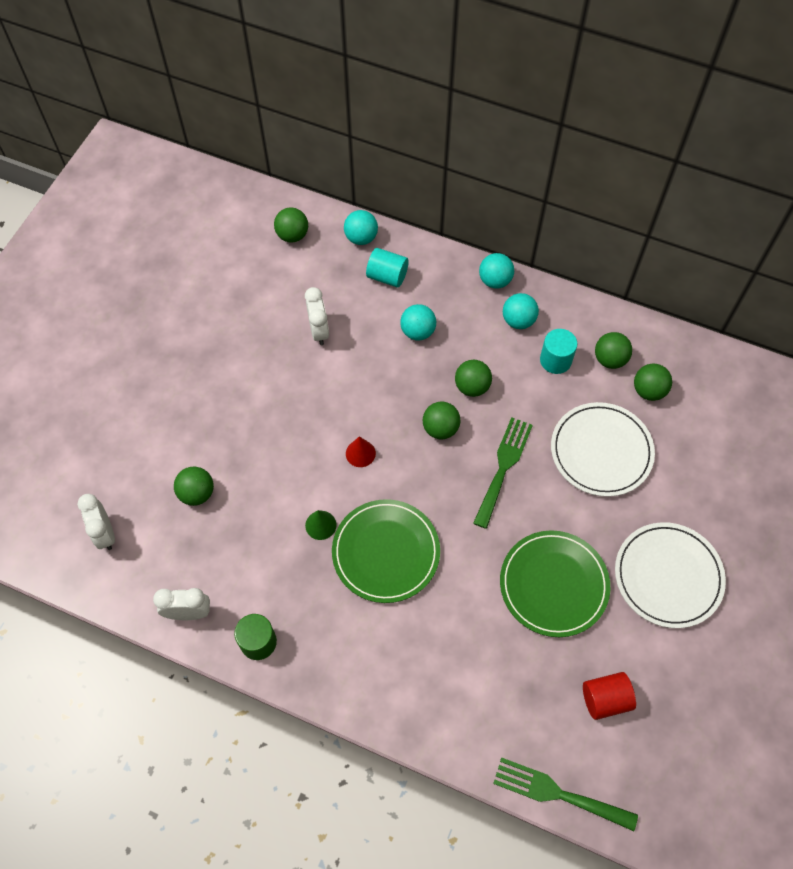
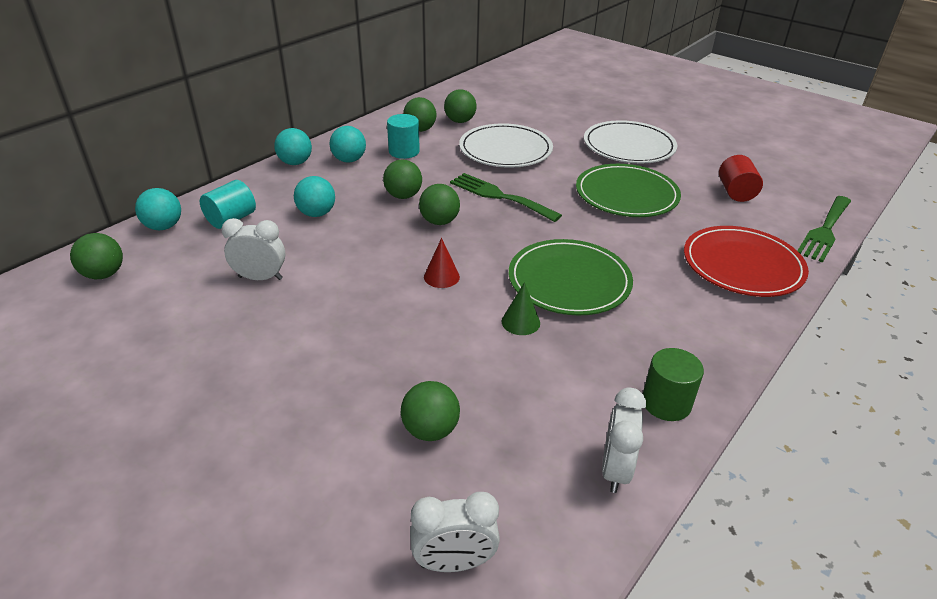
camera: 75 degrees left, 25 degrees down
(461, 703) = (742, 265): none -> red plate

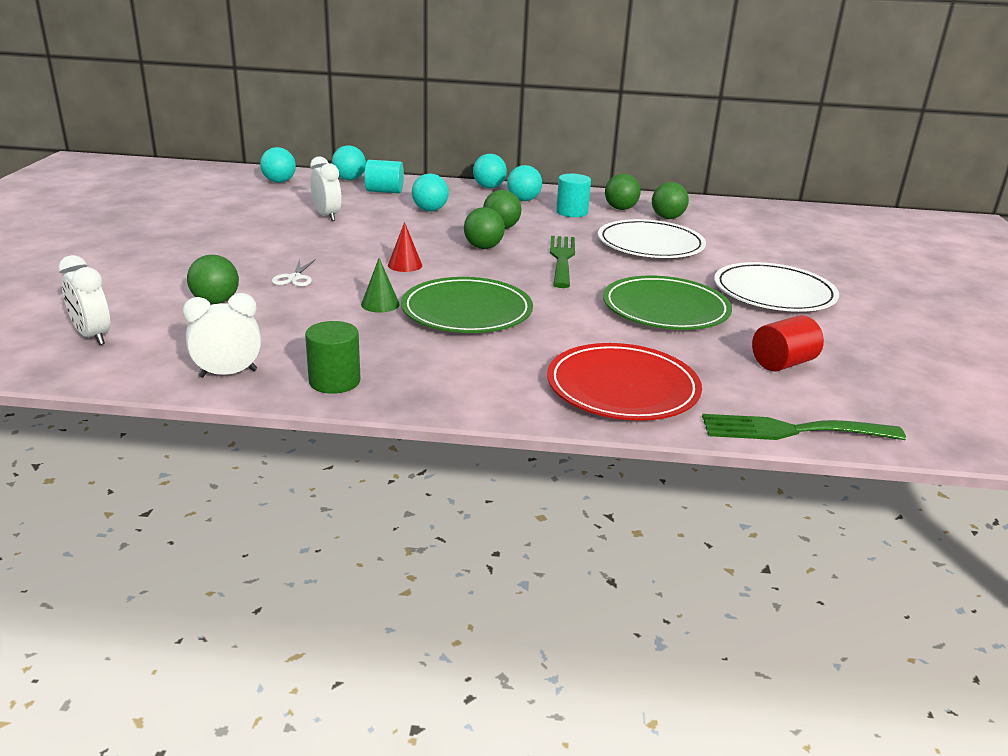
camera: 55 degrees right, 10 degrees down
(104, 274) = (279, 182): green ball -> turquoise ball
(413, 354) = (294, 278): none -> white scissors

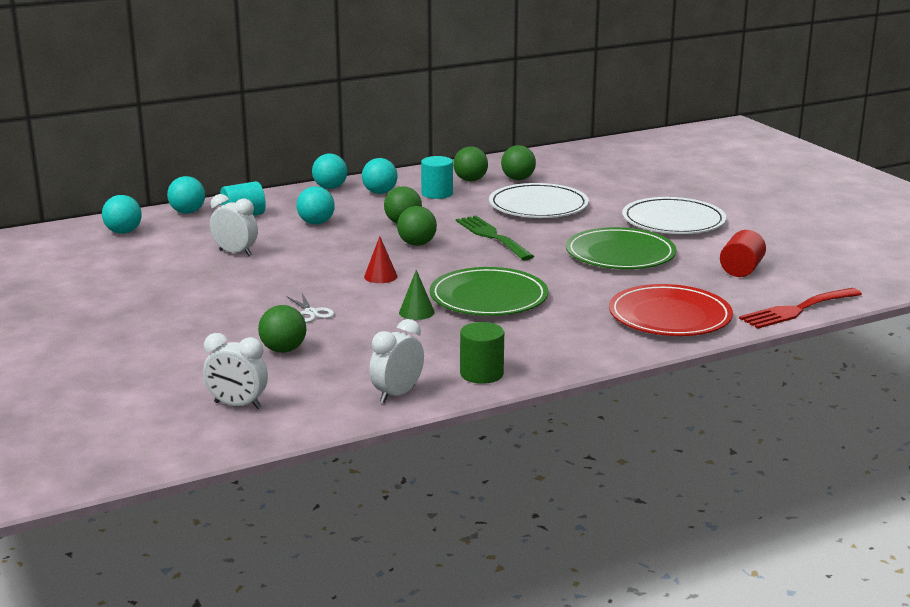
camera: 30 degrees left, 5 degrees down
(791, 430) = (797, 310): green fork -> red fork

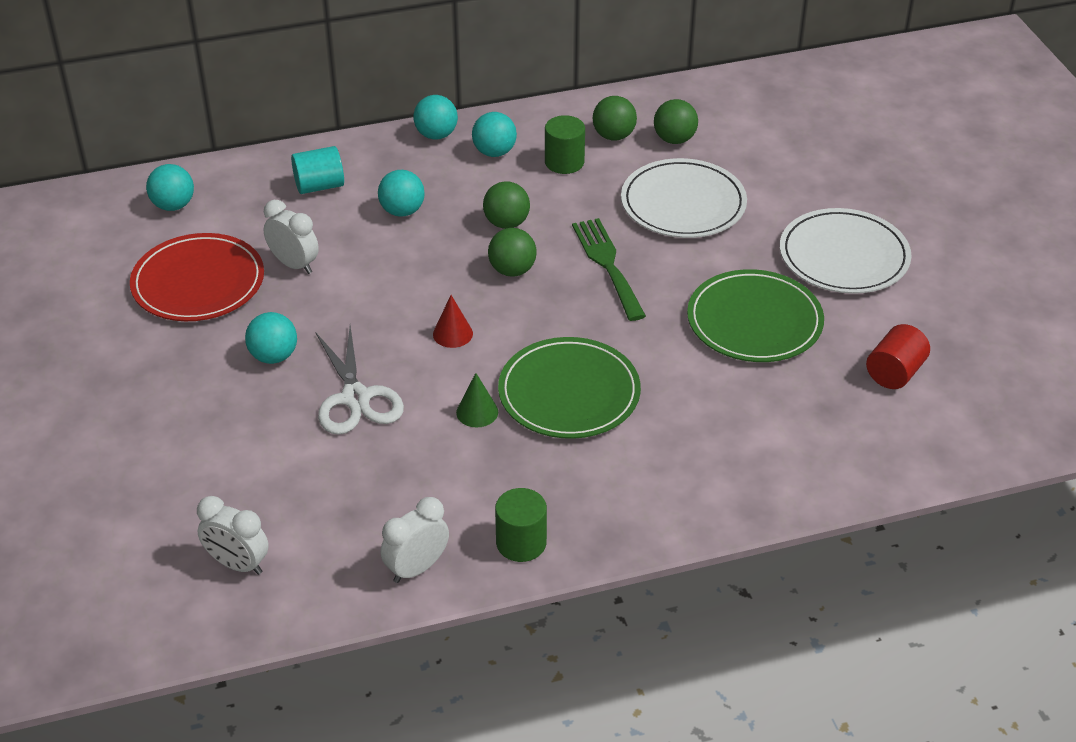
camera: 10 degrees right, 20 degrees up
(187, 212) = (255, 171): turquoise ball -> turquoise ball (274, 356)
(283, 350) = (309, 467): green ball -> none
(311, 313) = (355, 398): white scissors -> white scissors, size x1.88
(437, 193) = (564, 162): turquoise cylinder -> green cylinder
(669, 316) = (775, 458): red plate -> red plate (198, 282)
(797, 310) = (935, 465): red fork -> none

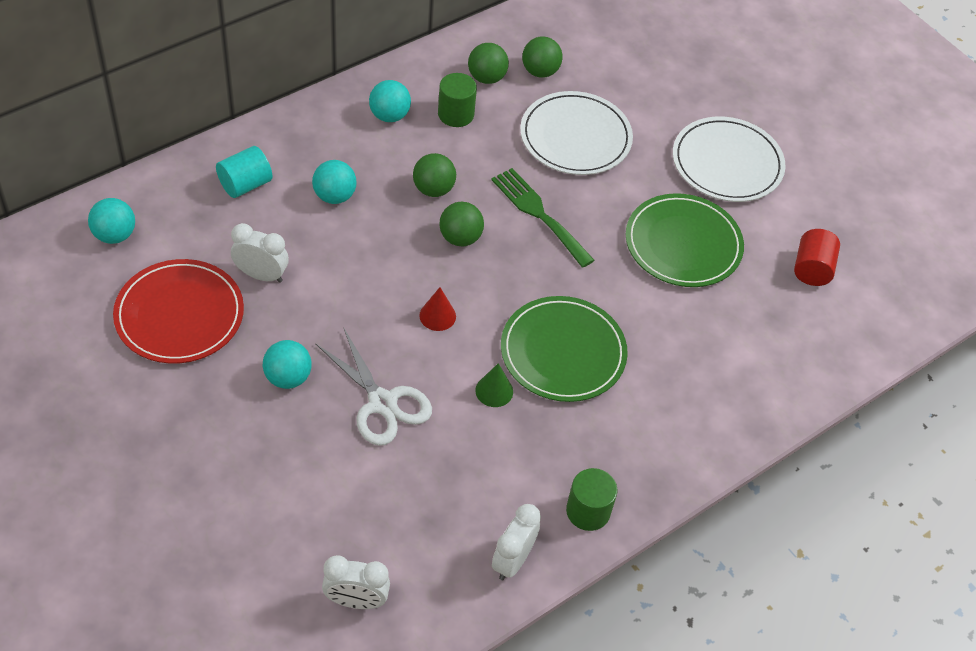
camera: 25 degrees left, 10 degrees up
(436, 135) = (328, 107): turquoise ball -> none

